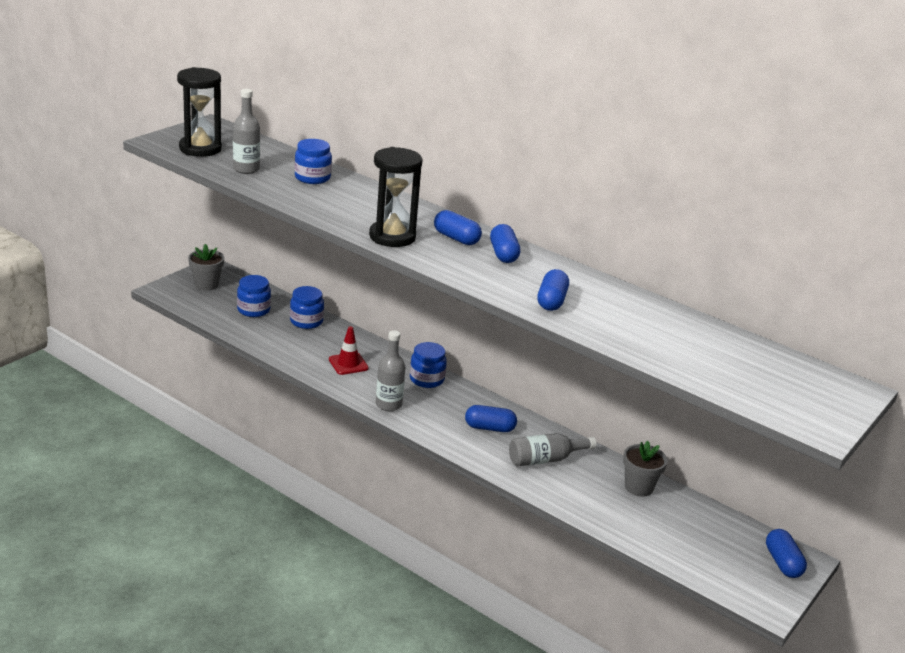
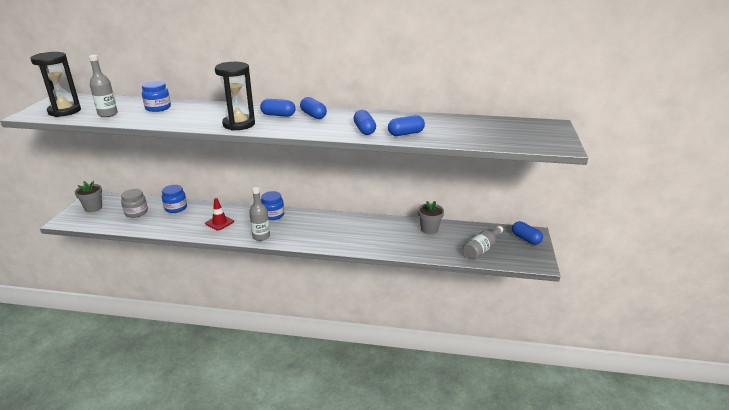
camera: 25 degrees left, 0 degrees up
(253, 310) = (136, 212): blue jar -> grey jar
(489, 428) = (328, 228): blue capsule -> blue capsule (406, 133)
(545, 459) = (371, 233): grey bottle -> grey bottle (482, 249)

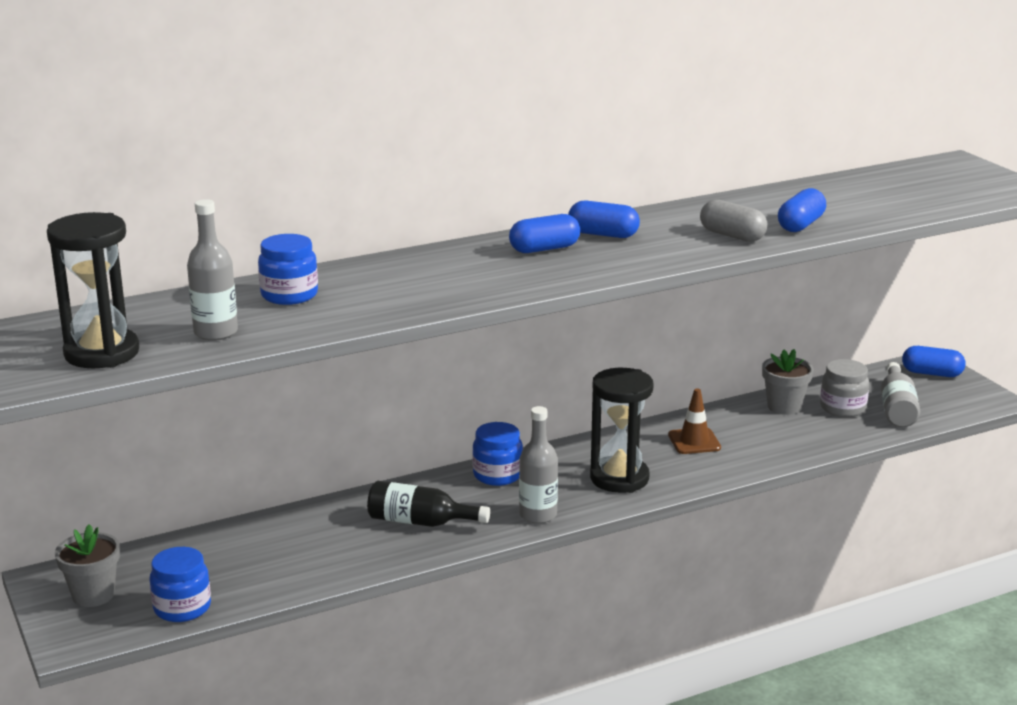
camera: 35 degrees left, 5 degrees down
(136, 212) = (212, 567): grey jar -> grey jar (842, 408)
(176, 208) = (283, 530): blue jar -> blue jar (182, 608)
(219, 222) = (420, 522): red traffic cone -> black bottle
(239, 124) = (515, 281): black hourglass -> black hourglass (619, 478)
(364, 130) = (732, 236): blue capsule -> grey capsule
(367, 230) = (694, 441): none -> brown traffic cone

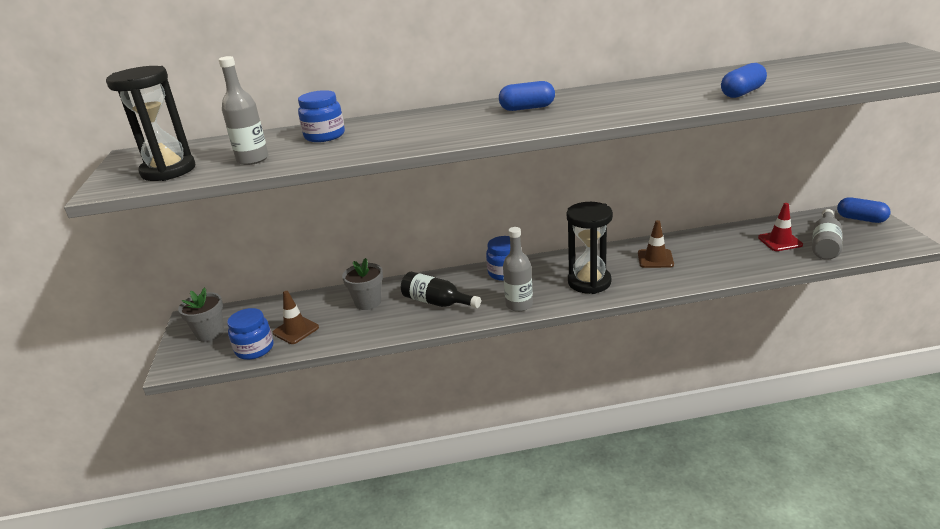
camera: 20 degrees right, 5 degrees up
(229, 577) = (296, 330): none -> brown traffic cone
(603, 234) = (578, 99): blue capsule -> none
(732, 236) = (680, 100): grey capsule -> none
(784, 406) = (733, 237): grey flower pot -> grey flower pot (368, 302)
(842, 408) = (780, 241): grey jar -> red traffic cone

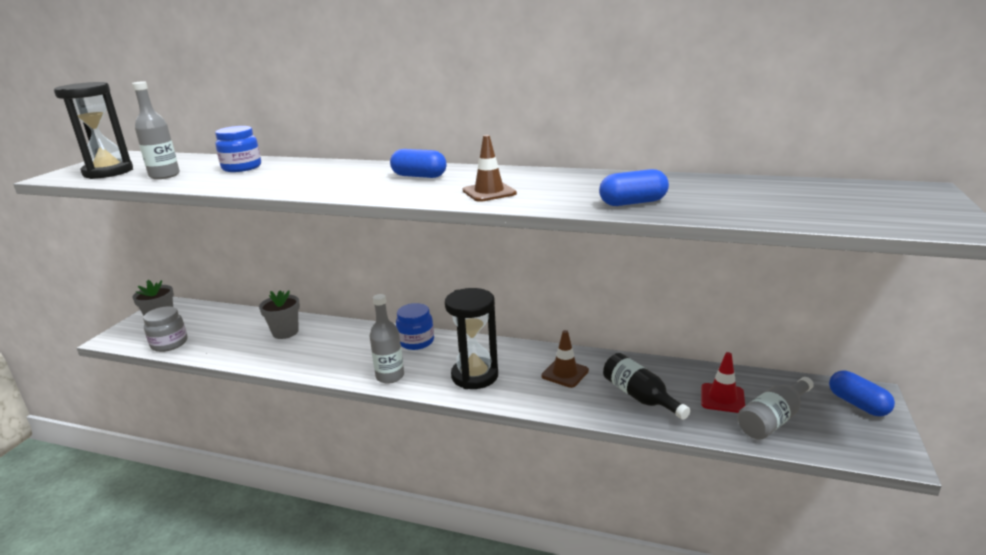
camera: 25 degrees right, 5 degrees down
(254, 349) = (169, 343): blue jar -> grey jar
(296, 330) = (211, 338): brown traffic cone -> brown traffic cone (489, 192)
(437, 302) = (332, 350): black bottle -> black bottle (640, 397)

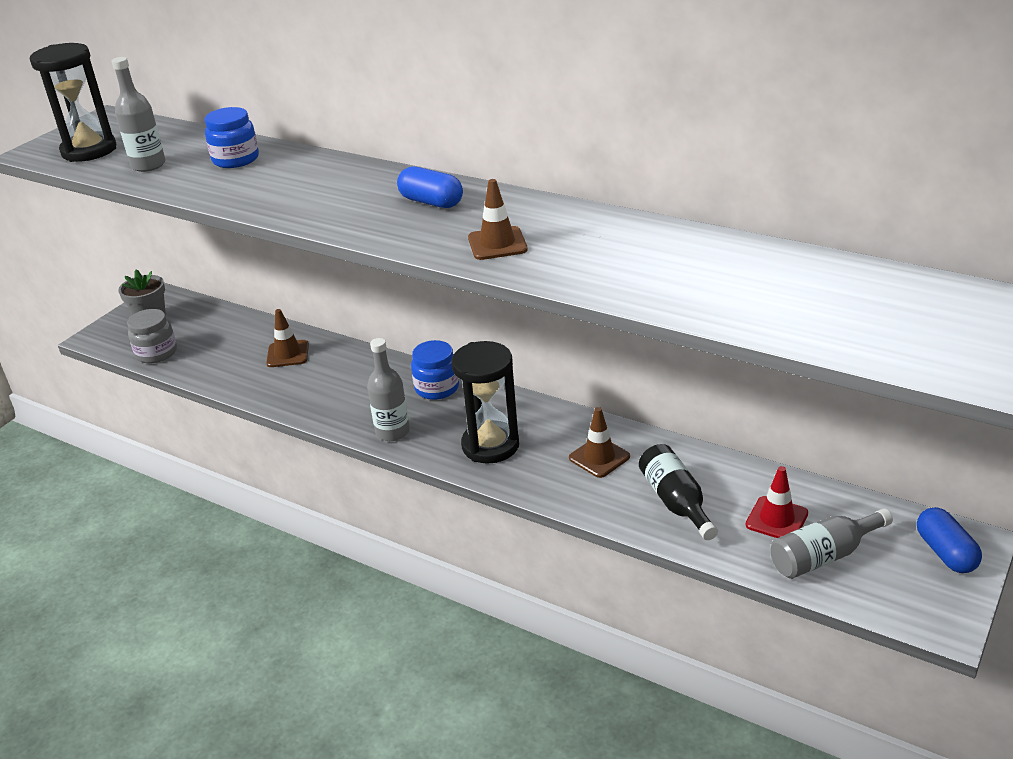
camera: 15 degrees right, 10 degrees up
(285, 332) = (288, 354): grey flower pot -> brown traffic cone
(633, 203) = (651, 285): blue capsule -> none

